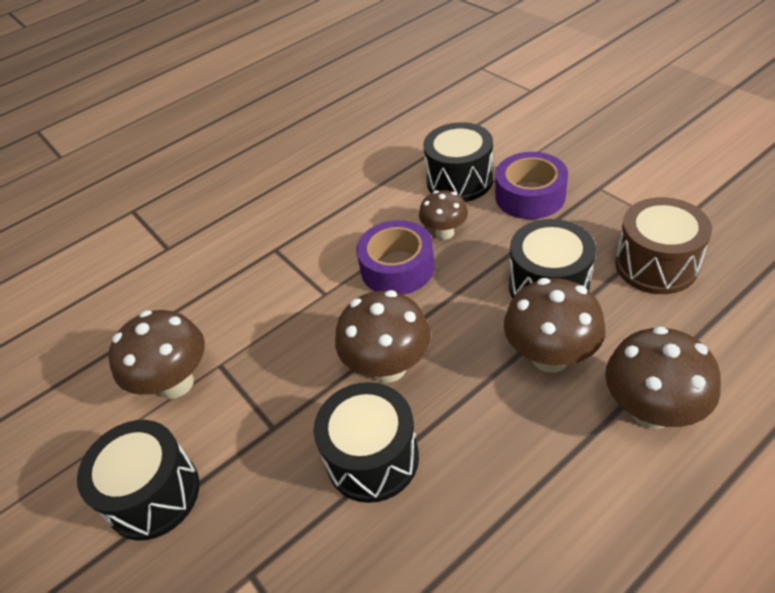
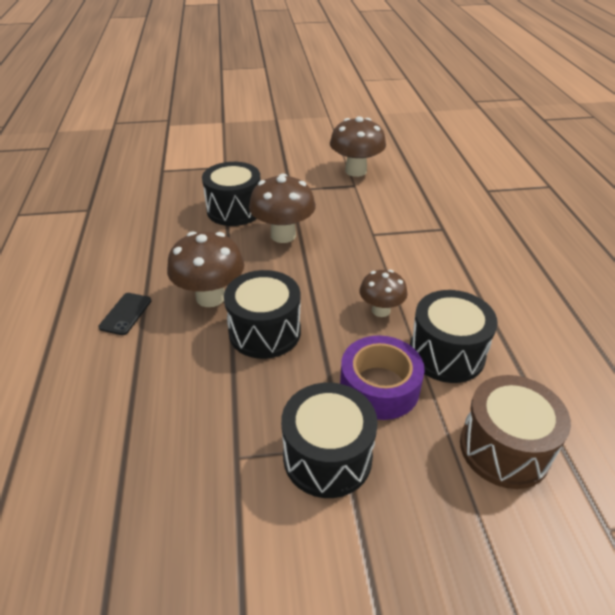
camera: 115 degrees right, 5 degrees down
(153, 494) = (294, 154): black drum -> black drum (327, 457)
(397, 268) = (365, 271): purple tape -> none
(651, 411) = (125, 314): brown mushroom -> black phone
(656, 265) = (213, 407): brown drum -> brown drum (504, 448)

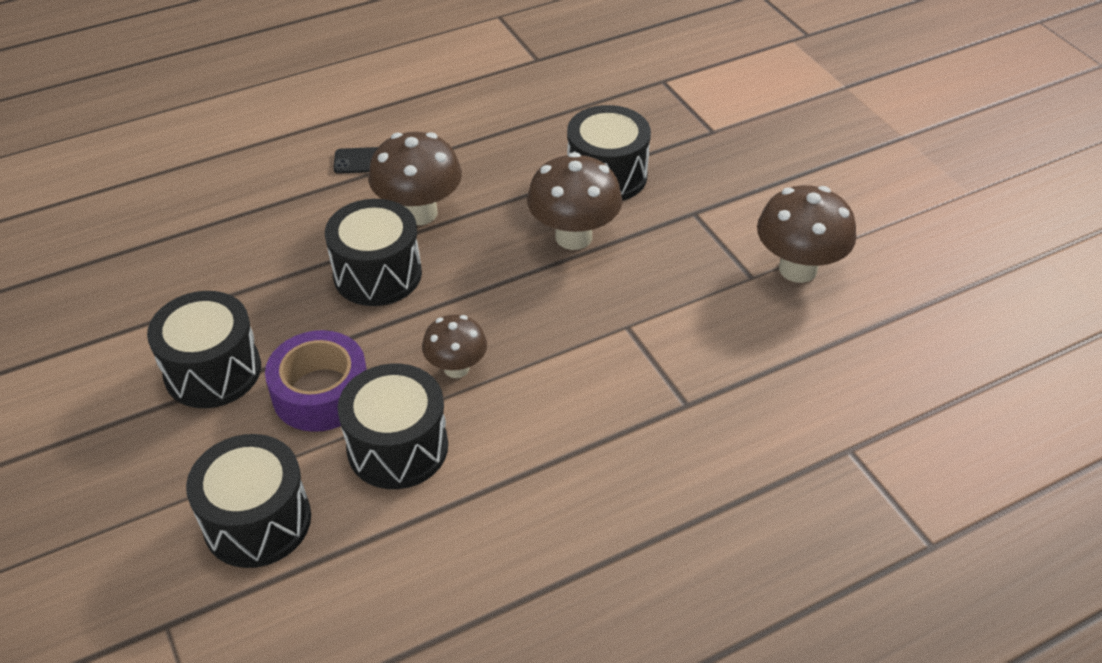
camera: 70 degrees right, 5 degrees up
(504, 448) = (257, 521): brown drum -> black drum

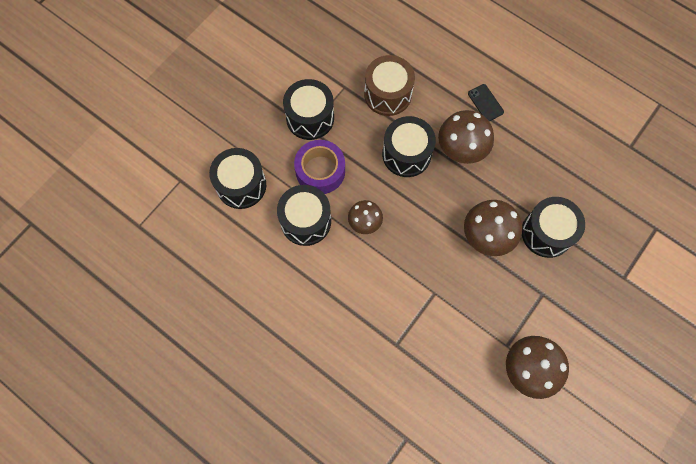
camera: 65 degrees right, 25 degrees up
(259, 258) = (387, 94): none -> brown drum

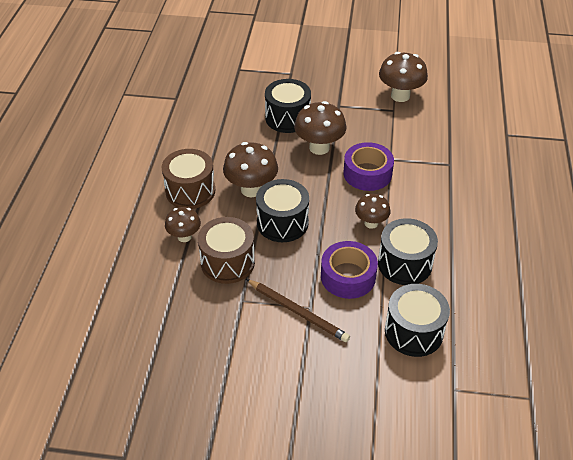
camera: 120 degrees left, 25 degrees down
(310, 118) = (298, 312): black drum -> brown pencil
(427, 259) = (367, 173): none -> purple tape
(433, 76) = (184, 237): none -> brown mushroom
(485, 103) = (190, 191): black phone -> brown drum

